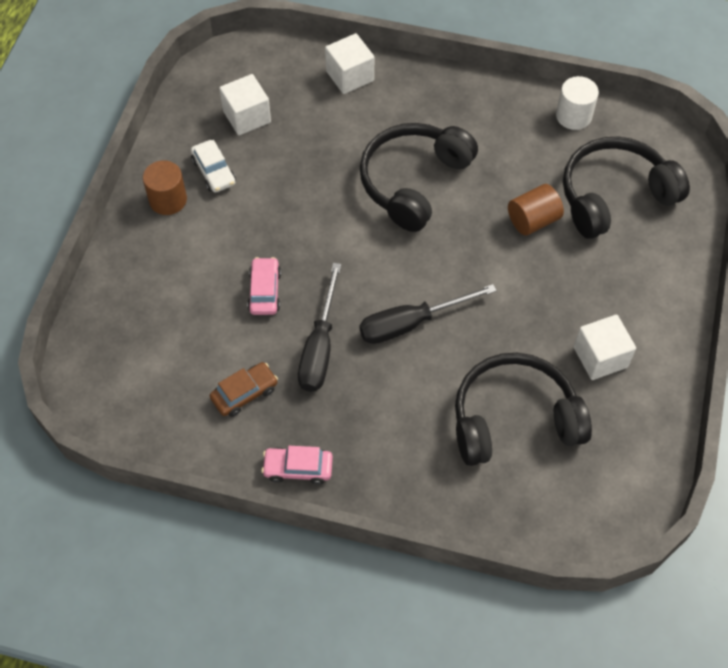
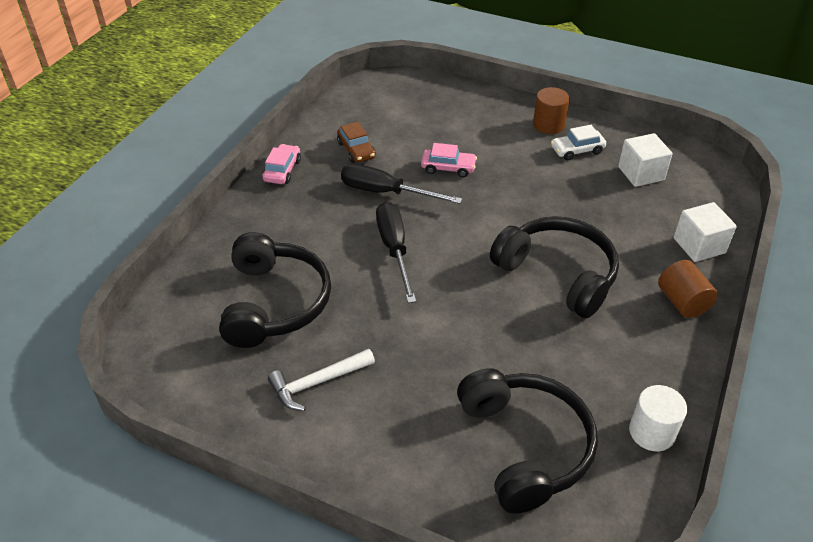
camera: 100 degrees right, 15 degrees down
(533, 220) = (498, 361): brown cylinder -> brown cylinder (682, 302)
(600, 357) = (317, 383): white cube -> white hammer

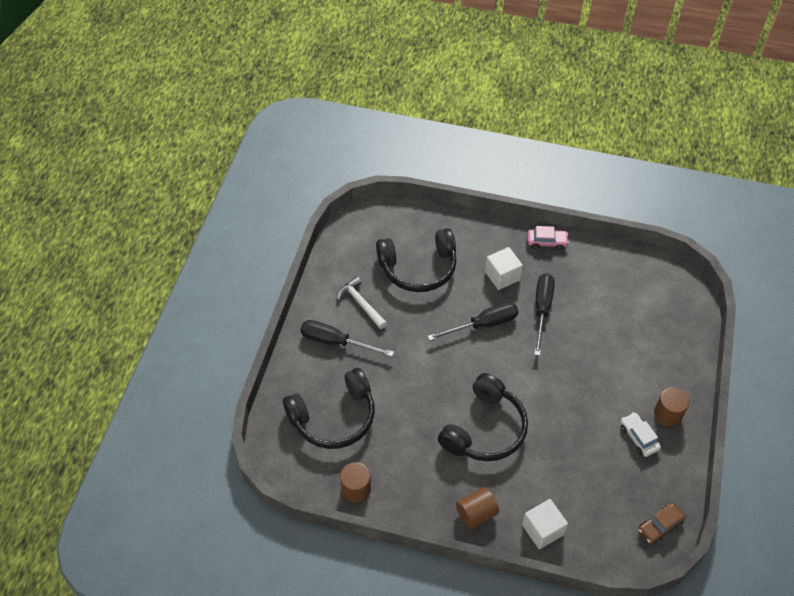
camera: 80 degrees right, 10 degrees up
(356, 150) = (585, 282): brown car -> brown car (660, 526)
(383, 426) = (336, 342): none -> black screwdriver
(448, 168) = (584, 346): pink car -> none
(641, 173) = (623, 488): white cube -> white cube (502, 276)
(652, 432) = (356, 489): white cylinder -> brown cylinder

